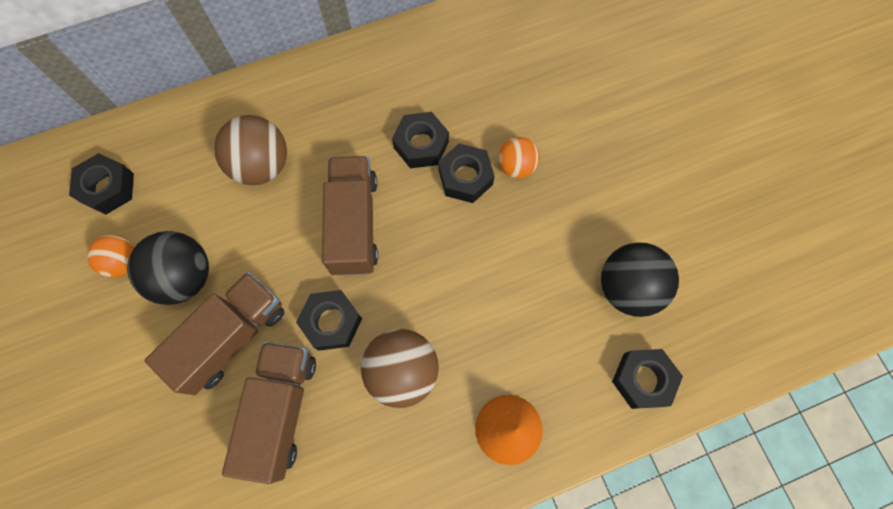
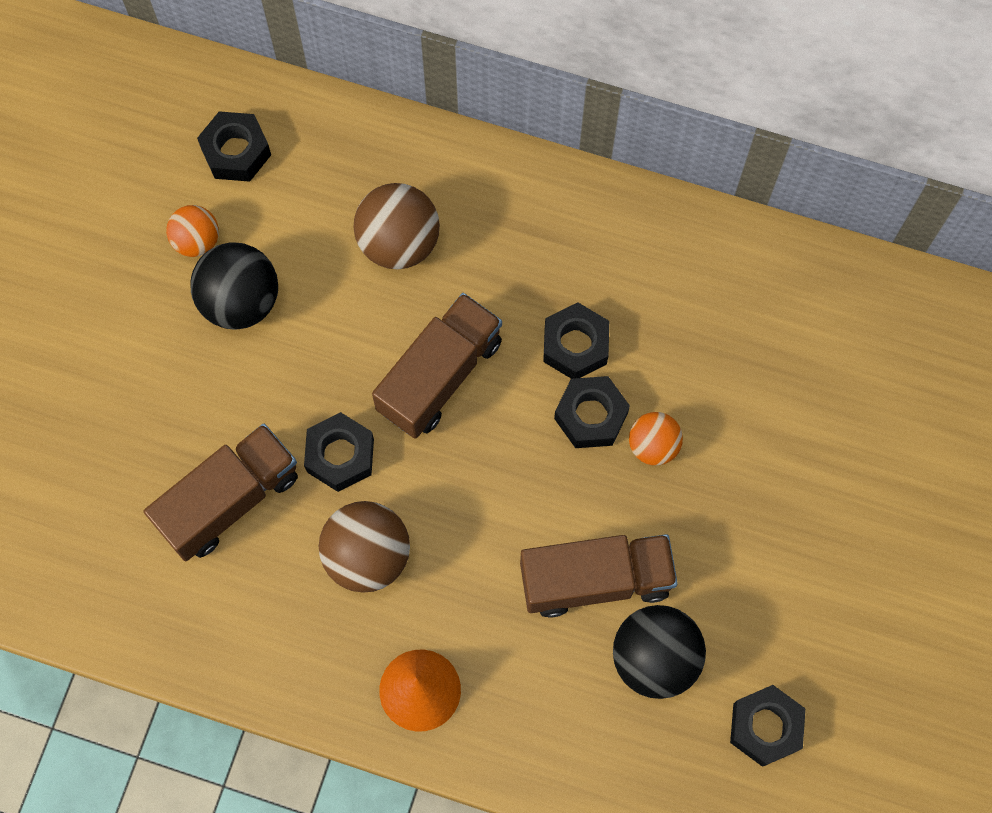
camera: 40 degrees right, 0 degrees up
(231, 337) = (238, 394): brown truck -> brown truck (595, 580)
(643, 380) = (587, 754): black nut -> black nut (765, 727)

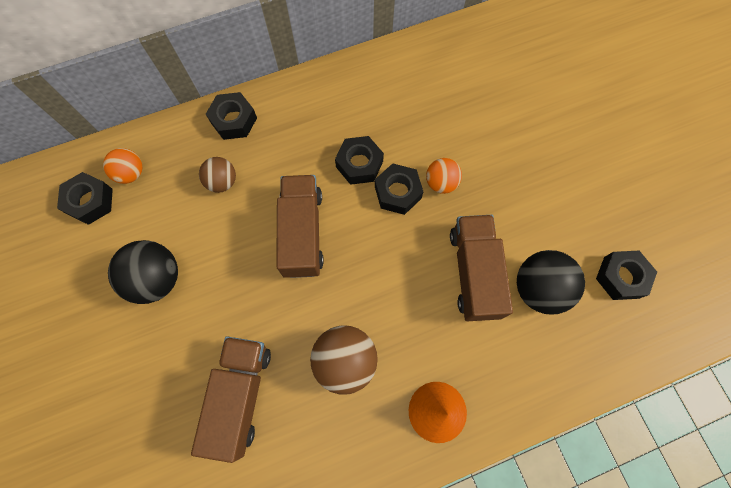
camera: 40 degrees left, 0 degrees up
(197, 240) = (104, 265): orange ball -> orange ball (131, 173)
(340, 455) = (283, 318): black nut -> black nut (234, 120)
(399, 242) = (222, 182): brown ball -> brown ball, size x0.61
(595, 580) = (474, 273): brown truck -> brown truck turned 45 degrees counterclockwise

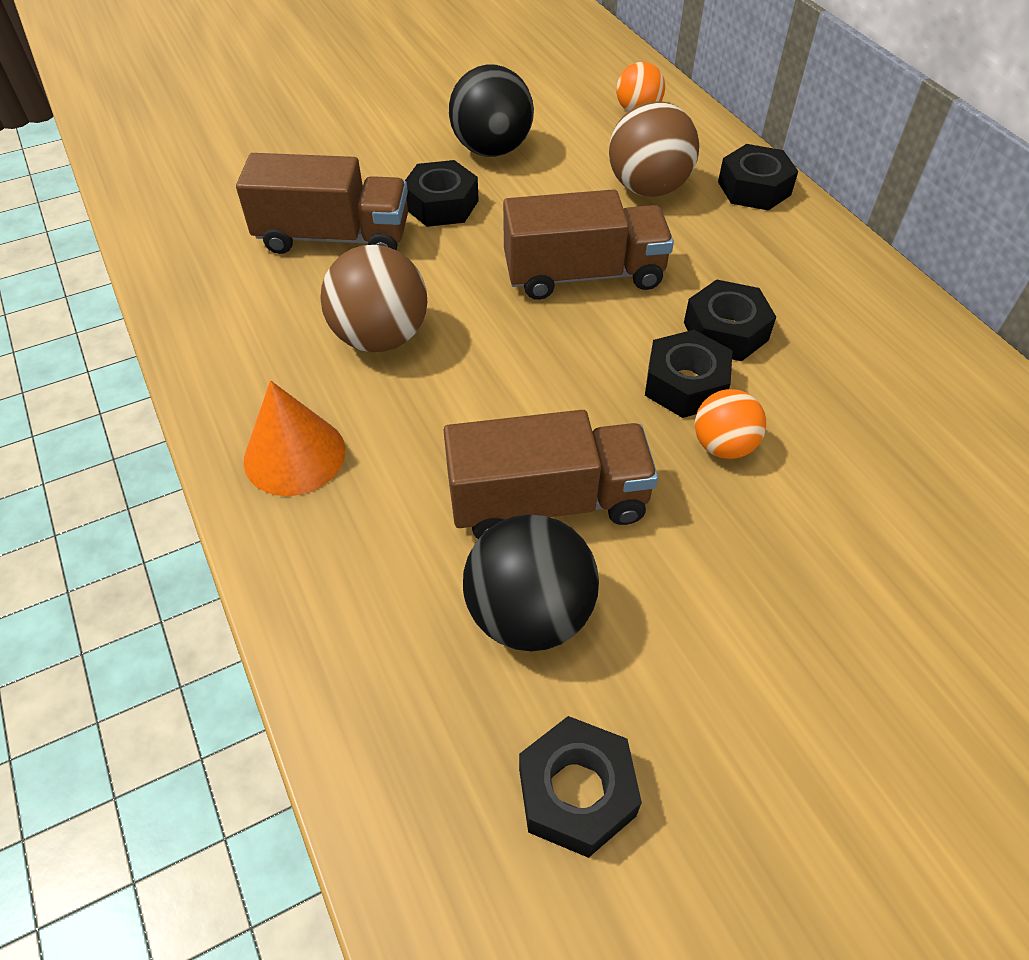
camera: 85 degrees right, 20 degrees down
(90, 201) = (589, 87): black nut -> black nut (441, 204)
(222, 182) = (648, 188): brown ball -> brown ball, size x1.65

